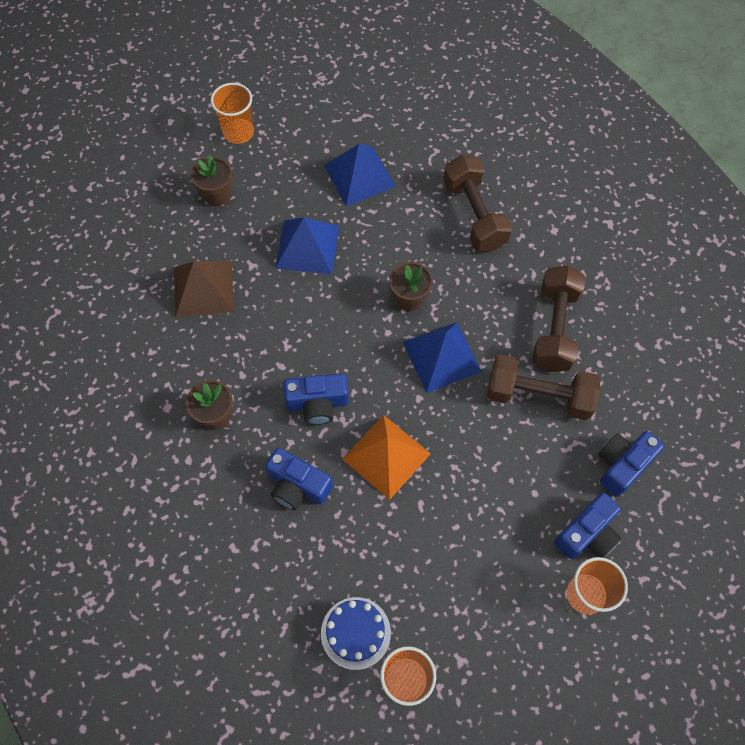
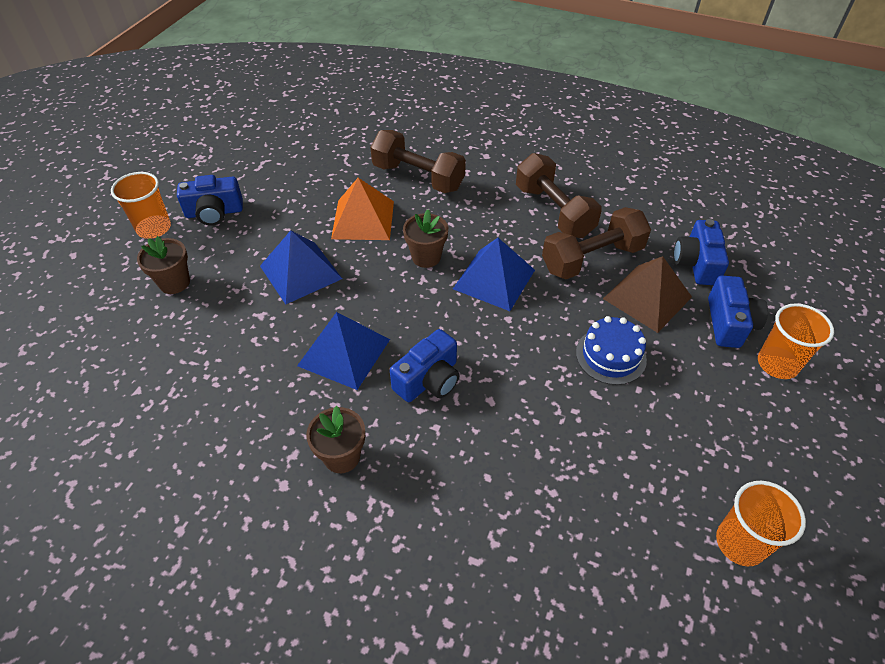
camera: 40 degrees left, 15 degrees down
(203, 289) = (228, 361): brown pyramid -> brown pyramid (647, 297)
(297, 486) = (479, 458): blue camera -> blue camera (214, 212)
(355, 633) = (659, 540): blue cake -> blue cake (610, 356)
(359, 176) = (298, 201): blue pyramid -> blue pyramid (344, 352)
(386, 456) = (529, 378): orange pyramid -> orange pyramid (363, 219)

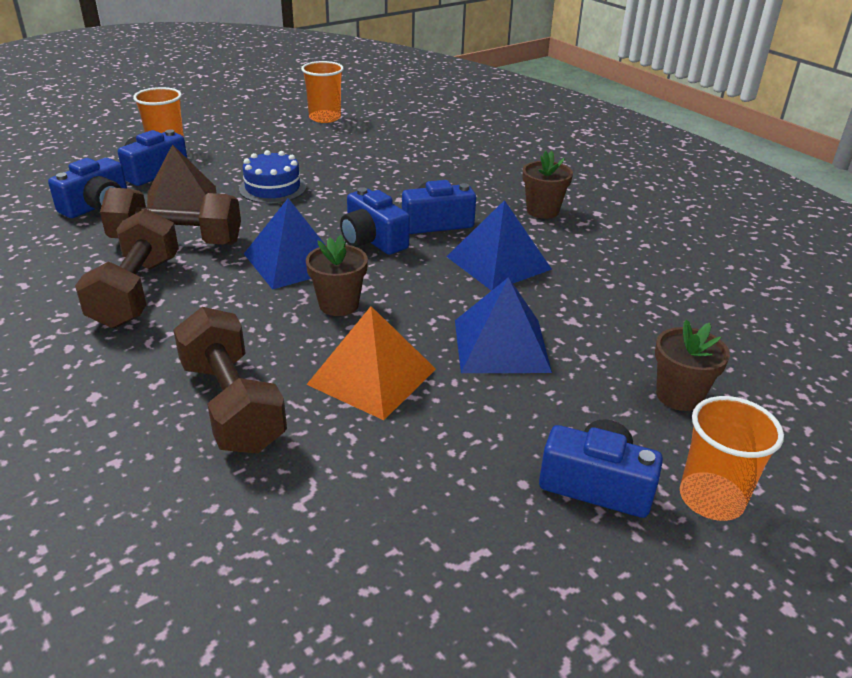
camera: 150 degrees left, 15 degrees down
(461, 329) = (372, 240): none -> blue camera

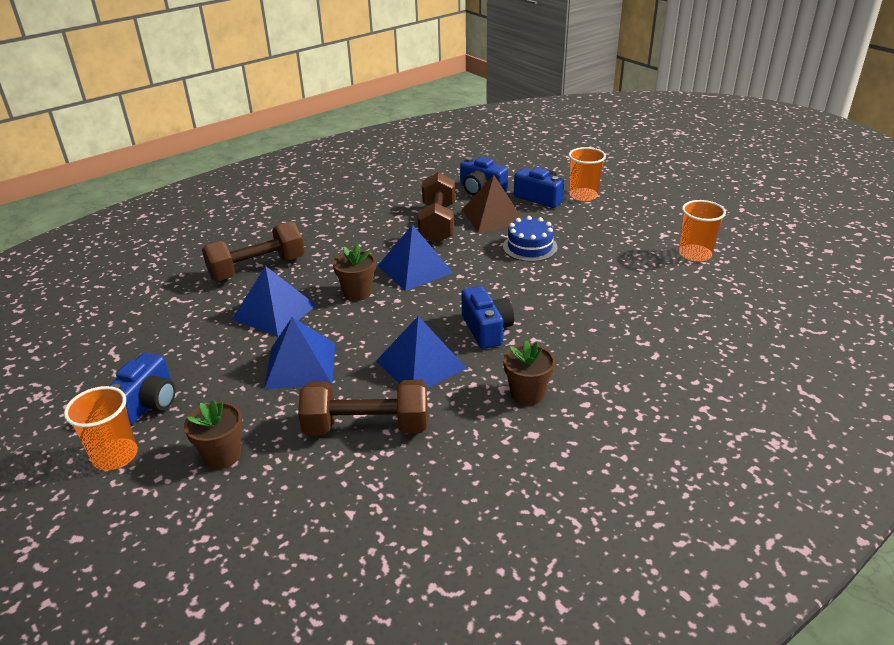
camera: 90 degrees right, 0 degrees up
(136, 292) = (374, 222): brown dumbbell -> brown dumbbell (367, 427)
(372, 240) = (451, 299): blue camera -> none
(372, 376) = (274, 312): orange pyramid -> blue pyramid

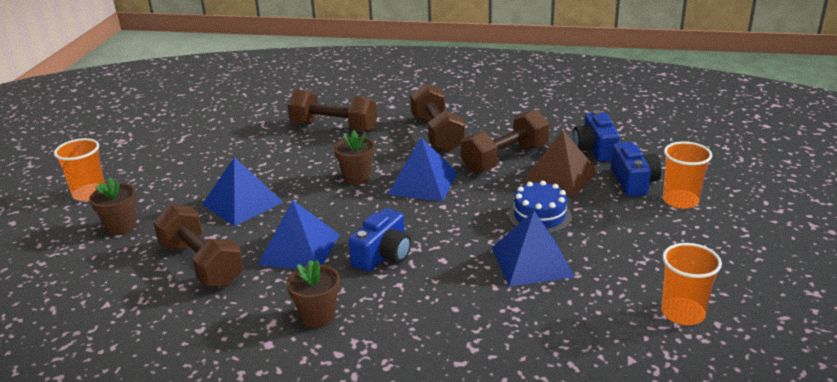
camera: 50 degrees right, 5 degrees down
(147, 403) = (146, 175): blue camera -> none
(274, 312) = (291, 161): blue pyramid -> blue pyramid (532, 261)
(355, 231) = (437, 134): none -> brown dumbbell

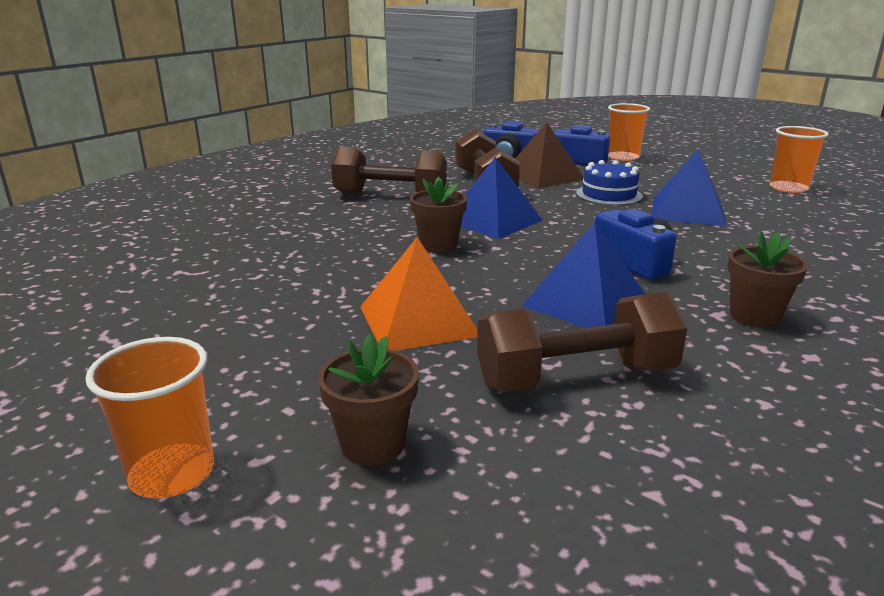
camera: 65 degrees left, 5 degrees down
(242, 203) = (418, 321): blue pyramid -> orange pyramid
(334, 127) = (285, 235): brown dumbbell -> none

